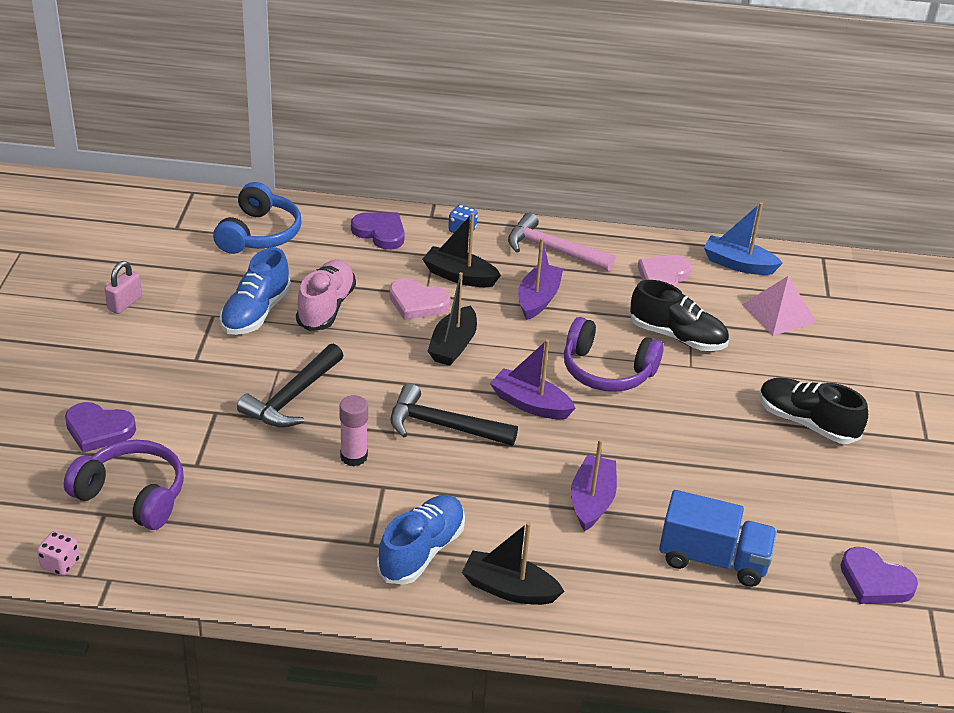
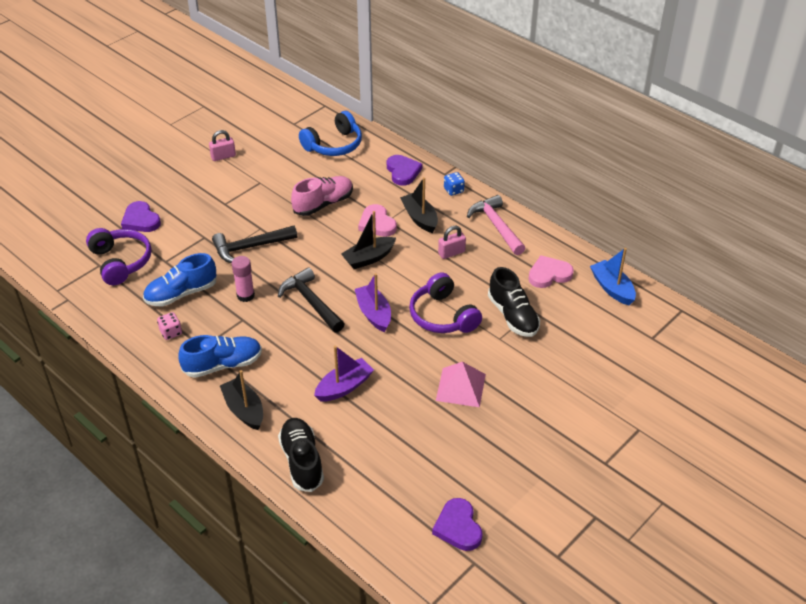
camera: 40 degrees right, 5 degrees up
(60, 564) = (55, 280): pink dice -> pink dice (171, 332)
(256, 313) = (283, 191): blue shoe -> blue shoe (181, 294)
(538, 299) = (451, 253): purple boat -> pink padlock
(713, 559) = (374, 458): blue truck -> none
(779, 313) = (601, 333): pink pyramid -> pink pyramid (461, 387)
(806, 422) = (533, 410): black shoe -> black shoe (302, 461)

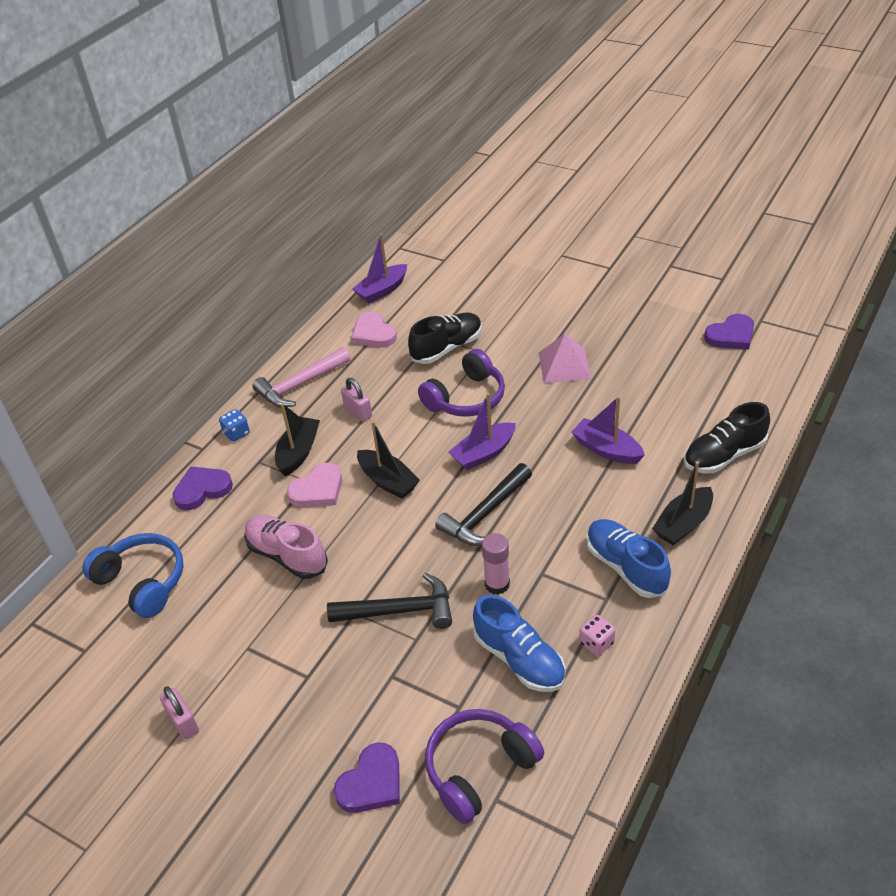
camera: 100 degrees left, 0 degrees up
(250, 247) = (400, 610): black hammer -> black hammer turned 60 degrees counterclockwise
(419, 218) = (298, 452): black boat -> black boat turned 150 degrees clockwise
(612, 288) = (382, 290): blue boat -> purple boat

